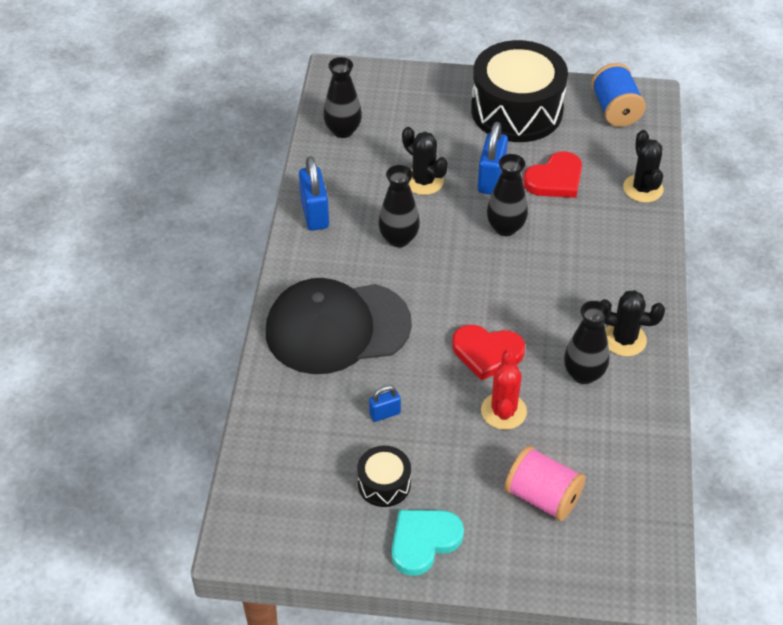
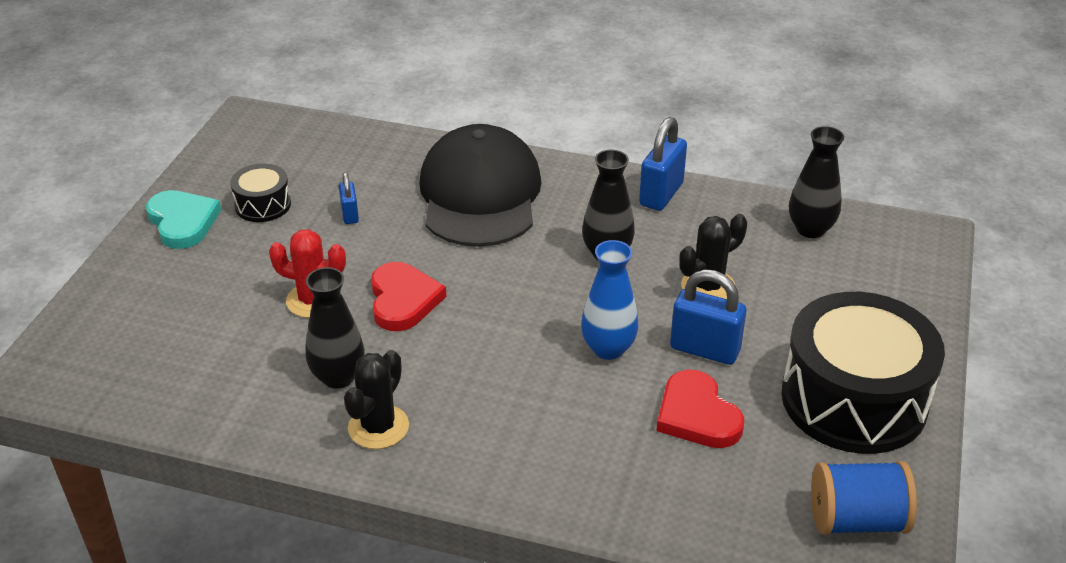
camera: 100 degrees right, 10 degrees down
(315, 214) = (661, 194): blue padlock -> blue padlock turned 60 degrees counterclockwise
(487, 353) = (403, 300): red heart -> red heart turned 150 degrees clockwise
(505, 228) = (608, 348): black vase -> blue vase
(543, 497) = (186, 312): pink spool -> none
(643, 188) = (665, 514): black cactus -> none

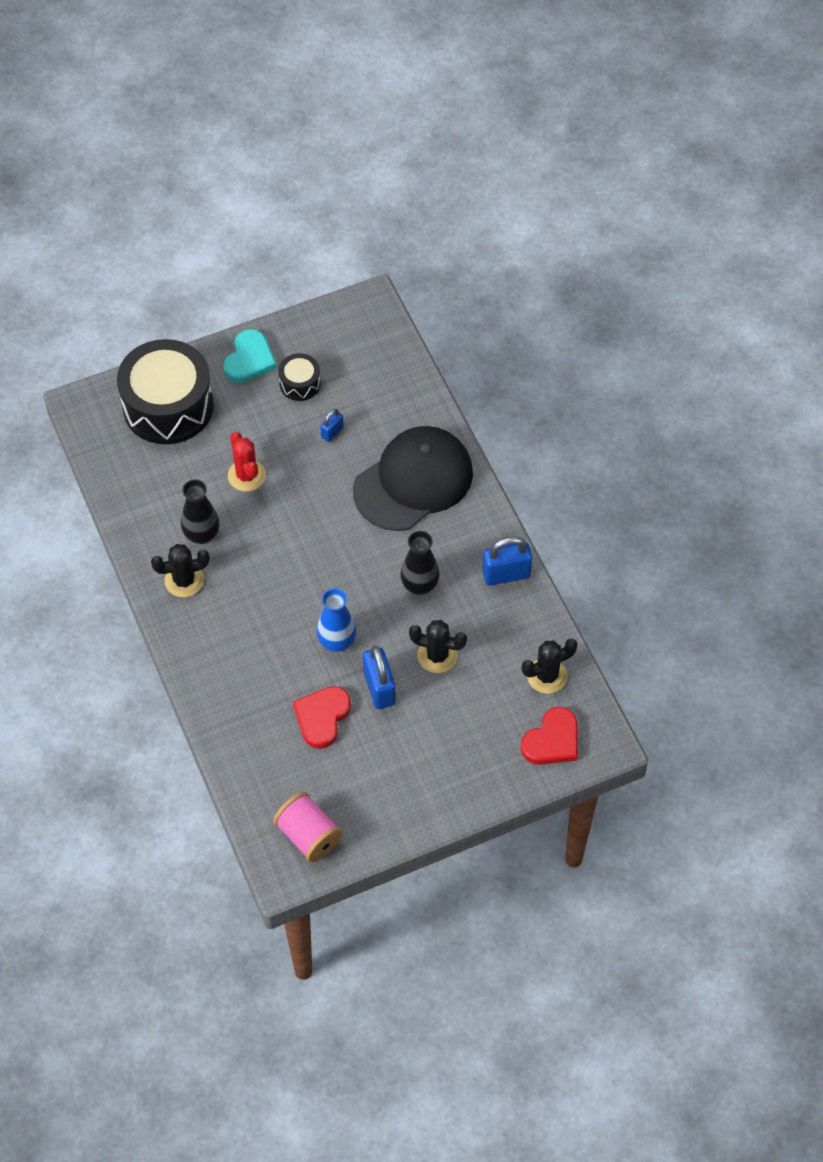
camera: 50 degrees right, 20 degrees up
(403, 300) = (285, 516): red heart -> red heart (552, 740)
(810, 229) = (547, 676): black vase -> black cactus
(854, 399) = (403, 785): black drum -> black drum (168, 406)
(857, 520) = (309, 835): blue spool -> pink spool

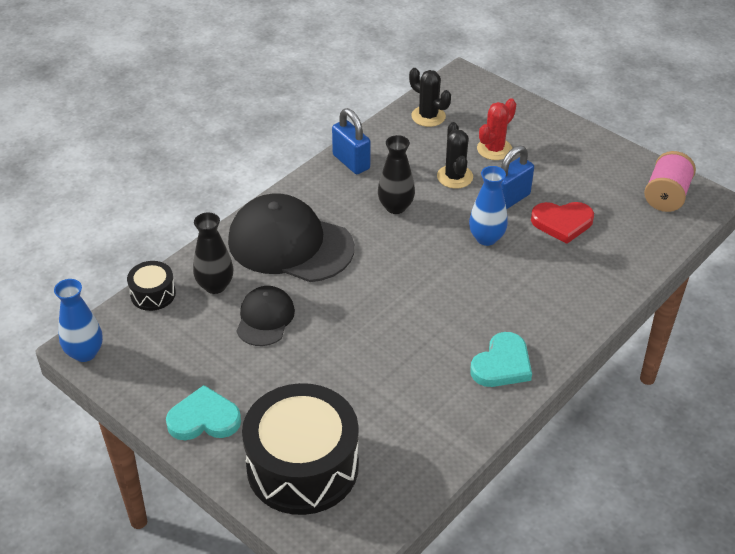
camera: 115 degrees left, 15 degrees down
(184, 580) = (502, 364): black cactus -> turquoise heart
(202, 534) = (443, 372): black vase -> black vase (215, 286)
(246, 475) = (353, 364): red cactus -> red cactus (494, 149)
(300, 383) = (216, 364): black drum -> black drum (153, 294)
(332, 432) = (265, 318): blue padlock -> black cap
(362, 302) = (85, 353): none -> blue vase
(552, 740) = (480, 100): red heart -> none

